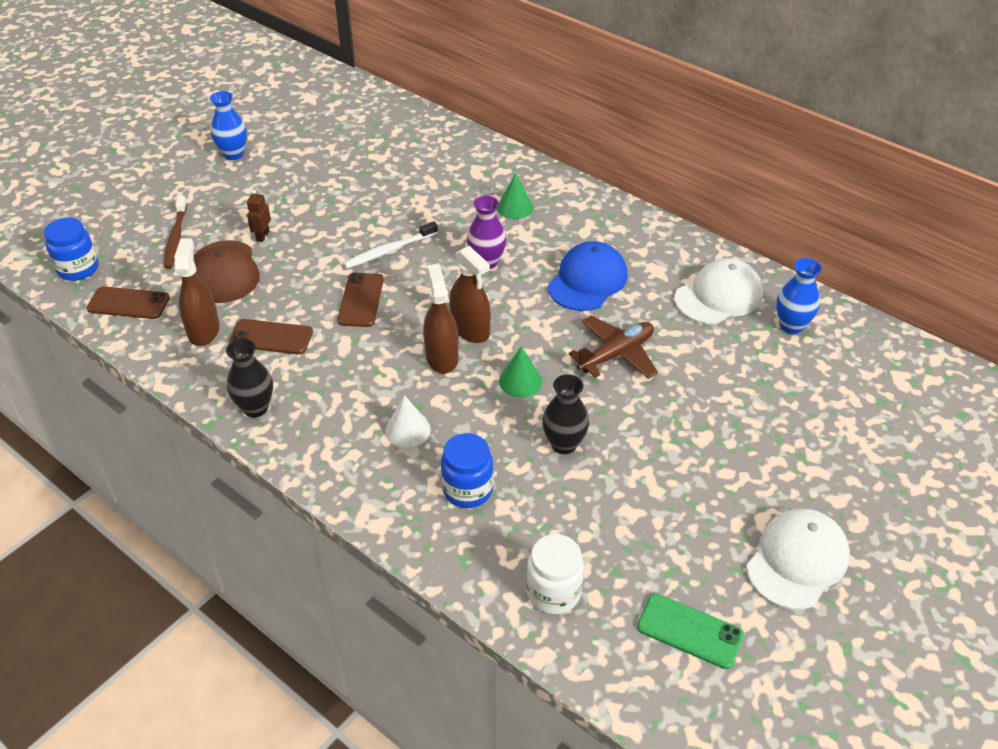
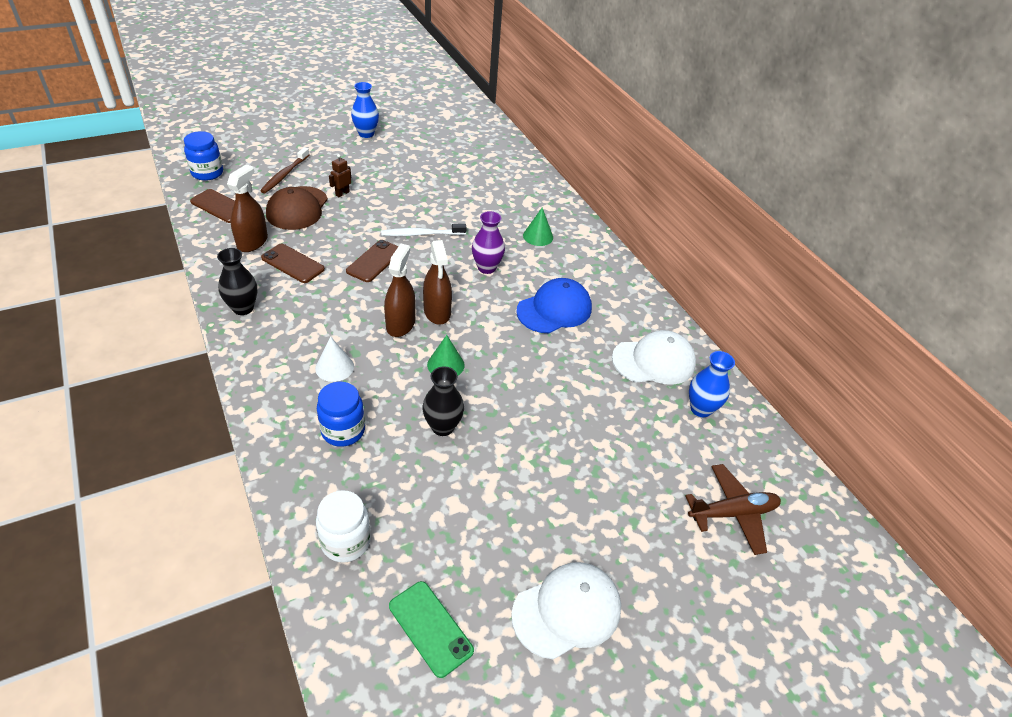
camera: 20 degrees right, 0 degrees up
(616, 354) = (536, 374): brown plane -> brown plane (732, 513)

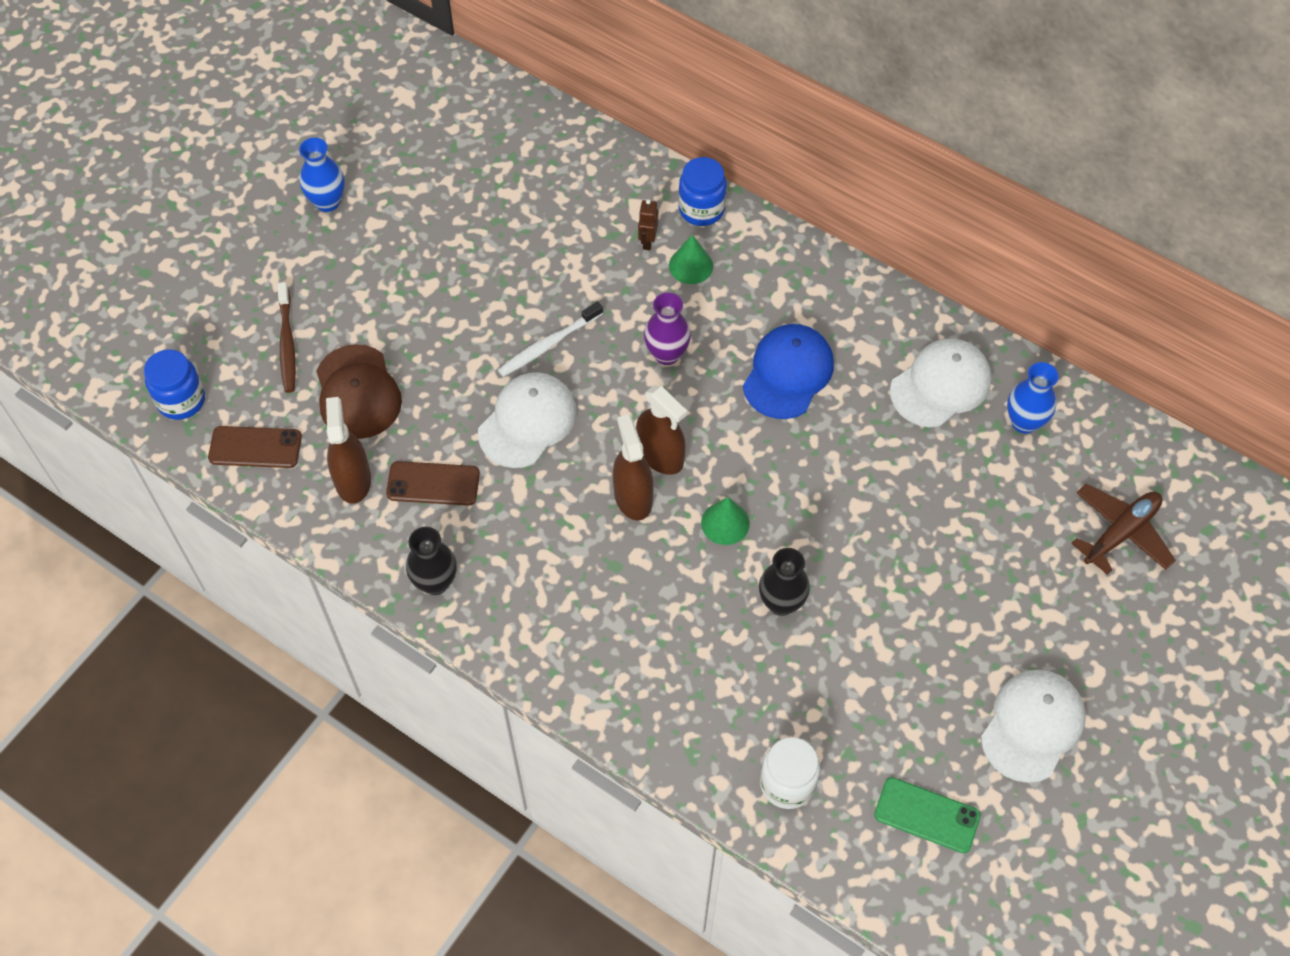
camera: 25 degrees left, 15 degrees up
(334, 367) = (609, 598): white cone -> none
(342, 193) = (392, 333): brown robot -> brown robot (647, 241)
(343, 431) = (684, 669): blue jar -> blue jar (701, 209)
(375, 261) = (527, 422): brown phone -> white cap

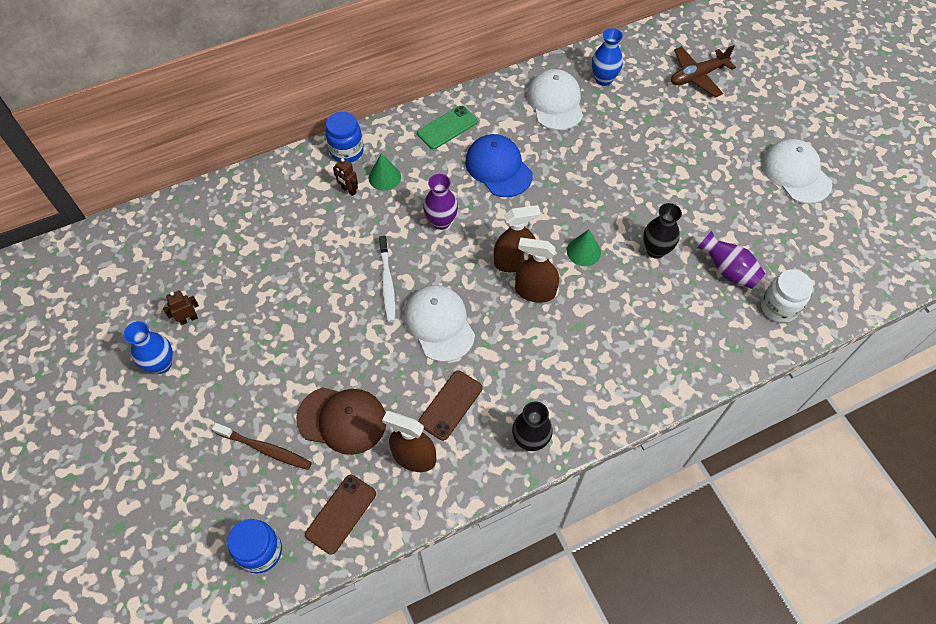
camera: 60 degrees left, 0 degrees up
(391, 193) = (188, 319): none -> brown robot
(805, 700) = (727, 270): none -> purple vase
(927, 815) = (829, 249): green phone -> green phone (447, 128)
(1120, 533) = (697, 76): brown plane -> brown plane turned 105 degrees counterclockwise

